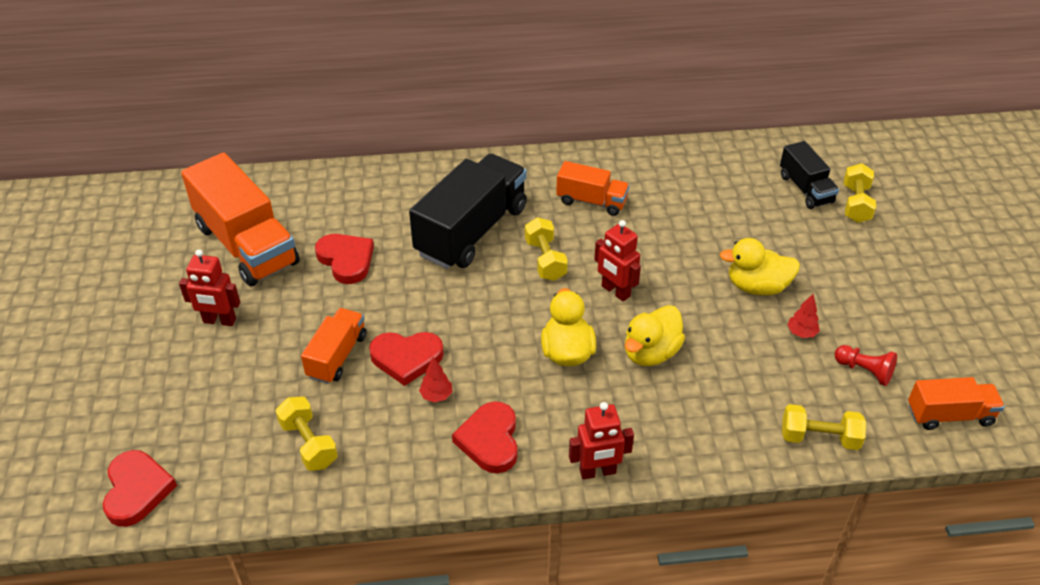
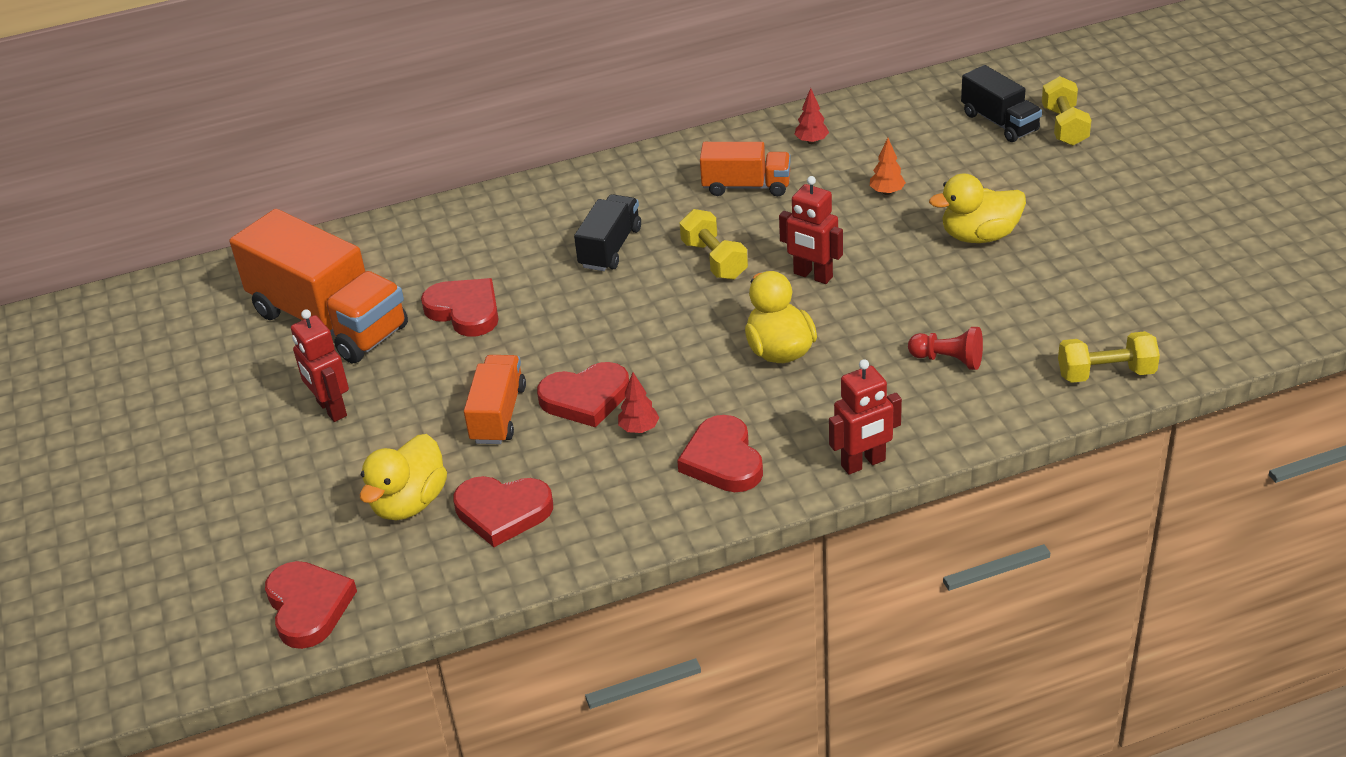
camera: 10 degrees left, 5 degrees down
(219, 321) = (331, 409): red robot -> red robot turned 60 degrees clockwise
(308, 444) = (503, 512): yellow dumbbell -> red heart
(471, 231) = (610, 248): black truck -> black truck, size x0.54
(651, 353) = (879, 330): yellow duck -> yellow duck (409, 503)
(697, 231) = (887, 192): none -> orange tree
(801, 333) = (1048, 273): red tree -> red tree (811, 141)
(864, 371) = (1134, 296): red pawn -> red pawn (948, 360)
(949, 415) = (1244, 319): orange truck -> none

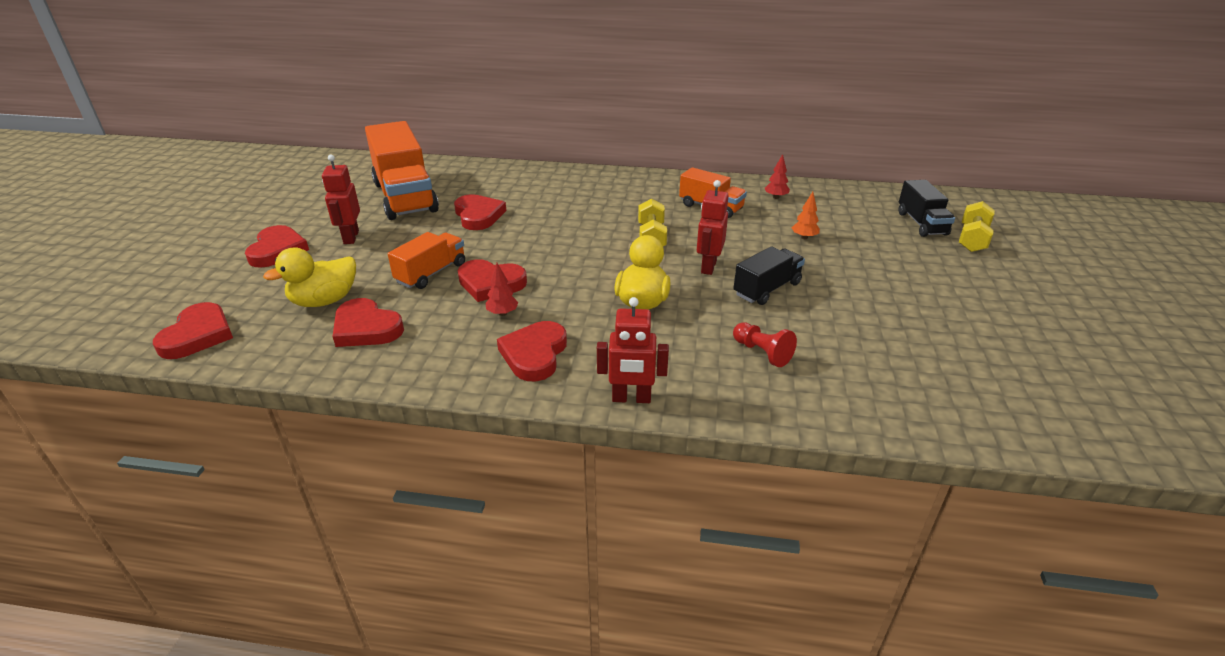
camera: 25 degrees right, 5 degrees down
(254, 466) = (277, 250): none -> red heart
(610, 248) = (595, 212): black truck -> black truck (767, 289)
(812, 275) = (708, 267): red robot -> red robot turned 45 degrees clockwise
(979, 236) = (853, 283): yellow duck -> none
(1106, 373) = (891, 413): yellow dumbbell -> none

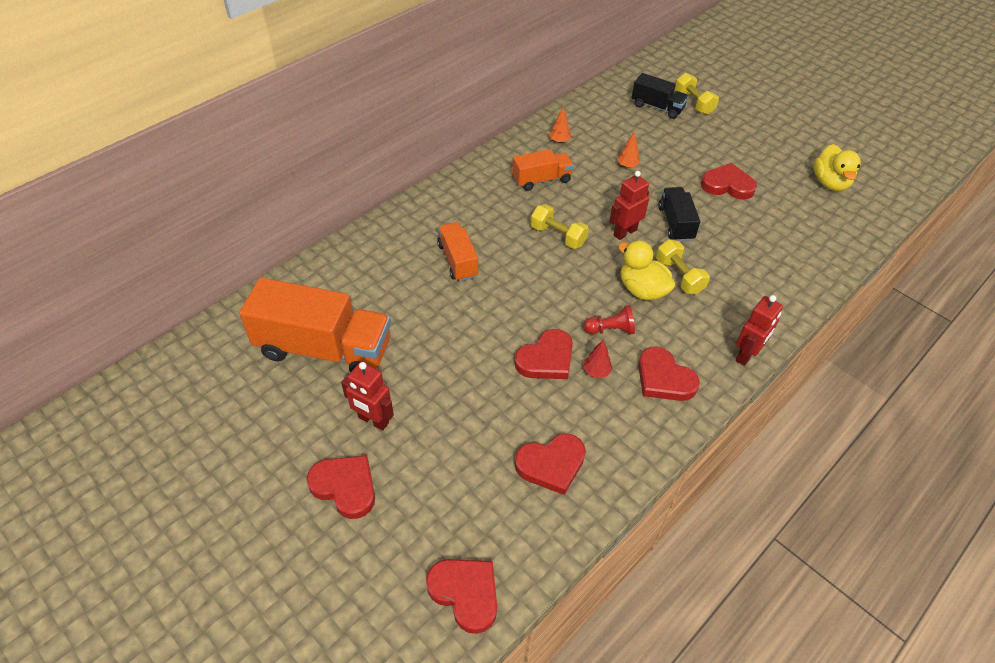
camera: 55 degrees left, 15 degrees up
(324, 301) = (481, 479): yellow duck -> yellow duck (830, 183)
(431, 273) = (496, 389): orange truck -> orange truck (457, 261)
(478, 215) = (419, 315): red heart -> red heart (727, 185)
(692, 316) = (679, 276): none -> yellow dumbbell
(708, 267) = (624, 232): red robot -> red robot turned 90 degrees clockwise
(762, 353) = (742, 270): red pawn -> red pawn (610, 330)
(776, 197) = (559, 141): red tree -> orange tree

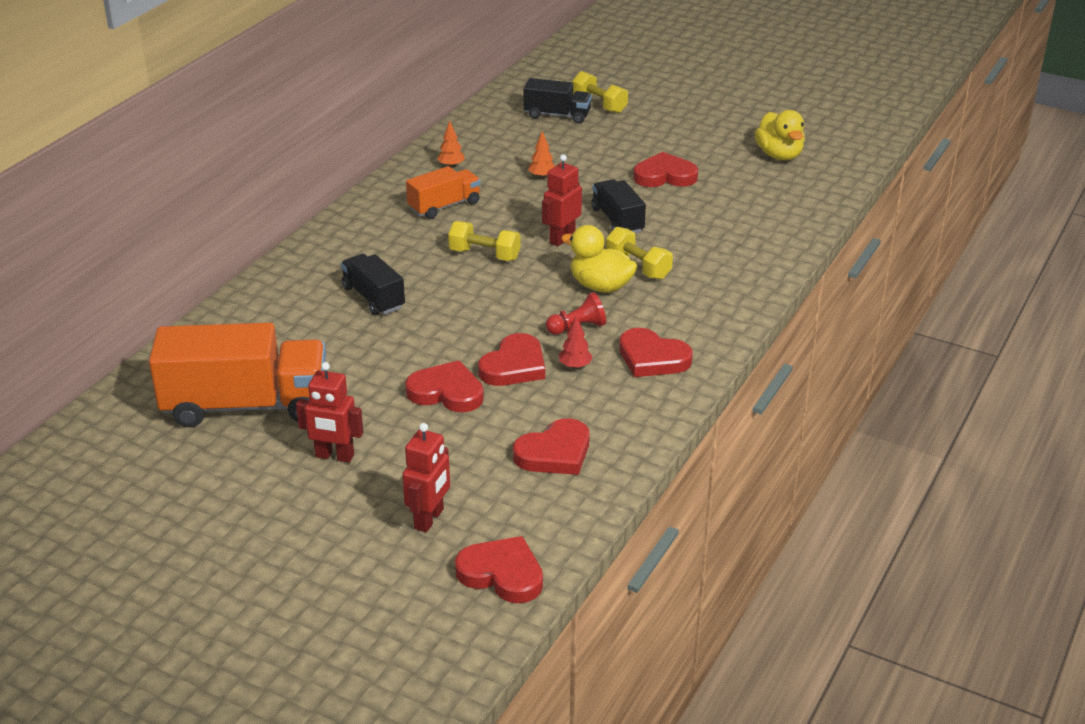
camera: 15 degrees left, 15 degrees down
(345, 487) = (327, 518): red heart -> red heart (446, 392)
(457, 261) = (373, 298): orange truck -> black truck
(747, 355) = (736, 321): red robot -> red robot (429, 519)

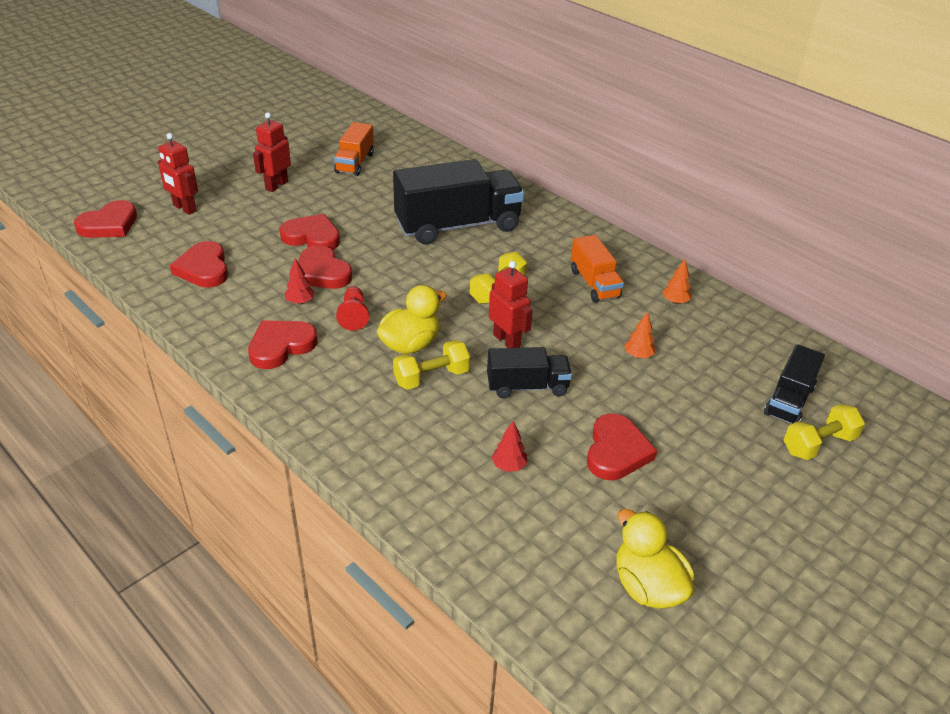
camera: 105 degrees right, 5 degrees up
(246, 406) = (355, 163): orange truck -> orange truck, size x0.54
(373, 298) = (458, 226): black truck -> black truck, size x1.87
(446, 392) = (312, 237): red heart -> red heart turned 105 degrees counterclockwise
(714, 216) = (509, 466): none -> red tree
(779, 155) = (647, 586): yellow duck -> yellow duck turned 60 degrees clockwise

